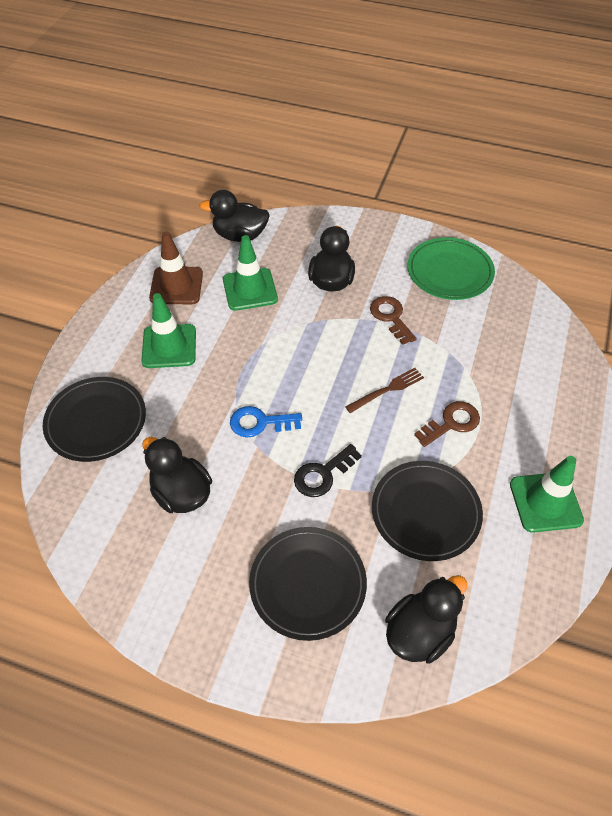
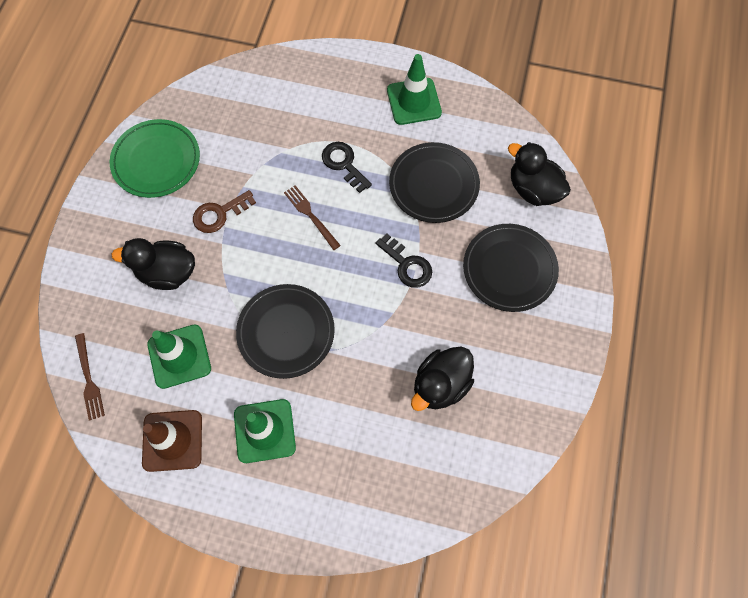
camera: 95 degrees left, 15 degrees up
(96, 421) = (369, 487): black plate -> black plate (286, 332)
(240, 235) = (89, 379): black duck -> brown fork
(260, 423) = (357, 324): blue key -> none
(451, 423) = (343, 164): brown key -> black key

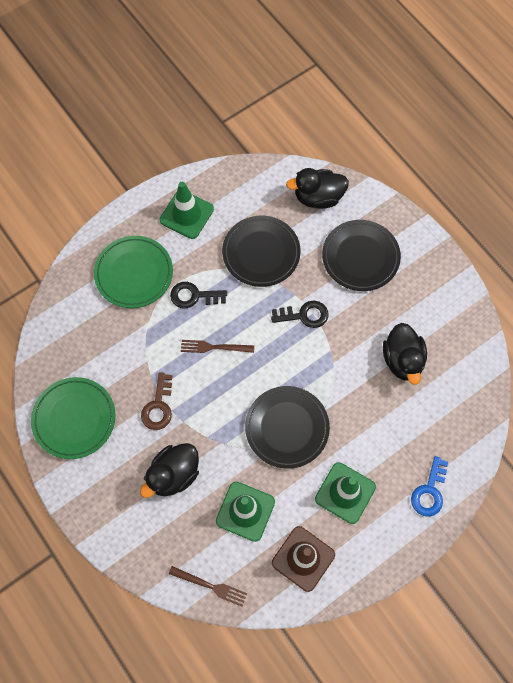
camera: 50 degrees left, 0 degrees up
(322, 105) = (134, 273): none -> green plate
(328, 510) = (429, 491): none -> blue key

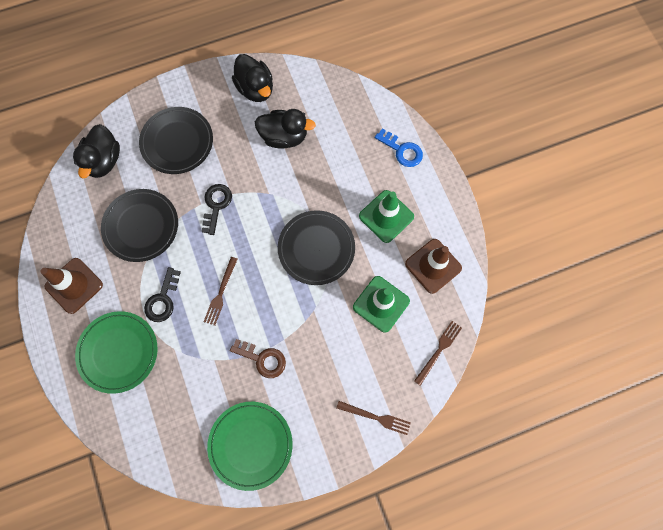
camera: 75 degrees left, 5 degrees up
(126, 535) = (376, 417): none -> brown fork
(174, 474) = (331, 360): black duck -> black duck (255, 89)
(186, 214) = (74, 285): green traffic cone -> brown traffic cone

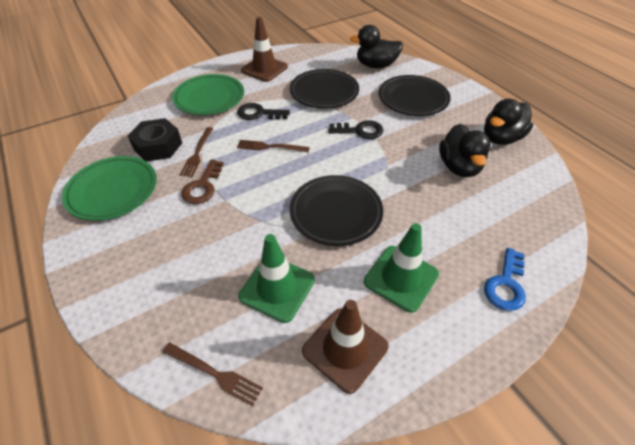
camera: 80 degrees right, 25 degrees down
(193, 406) = (158, 146): none -> black nut
(376, 417) = (124, 302): brown fork -> brown fork (197, 153)

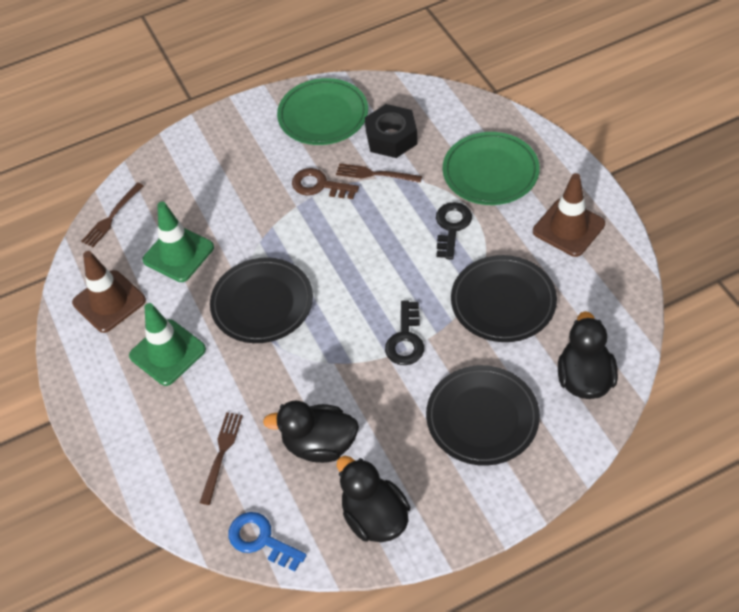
camera: 100 degrees right, 5 degrees up
(270, 147) = (380, 241): brown fork -> brown fork (221, 454)
(506, 284) = (139, 445): blue key -> blue key (261, 540)

